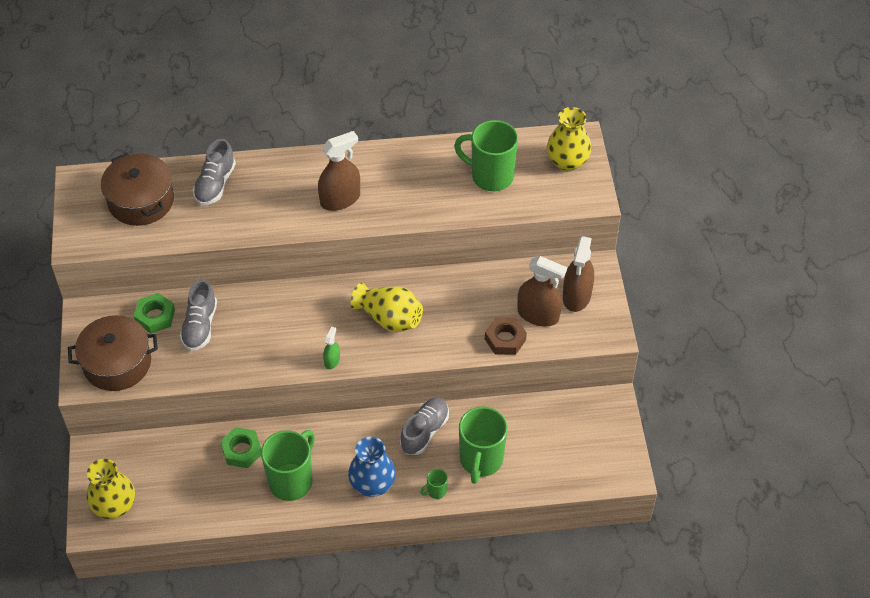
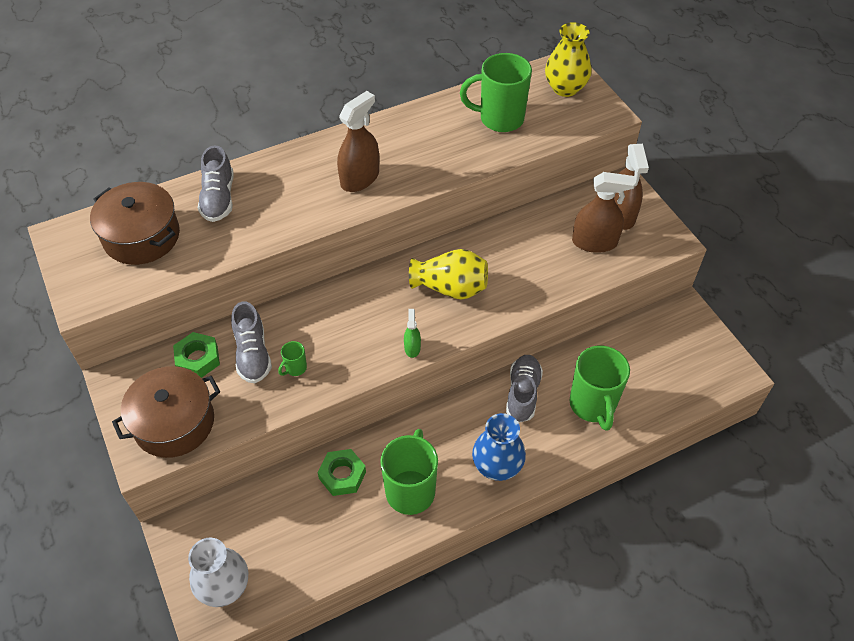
camera: 20 degrees left, 0 degrees up
(114, 506) = (224, 586): yellow vase -> white vase
(436, 491) = (565, 451): green mug -> green mug (295, 368)
(505, 339) = (575, 274): brown nut -> none

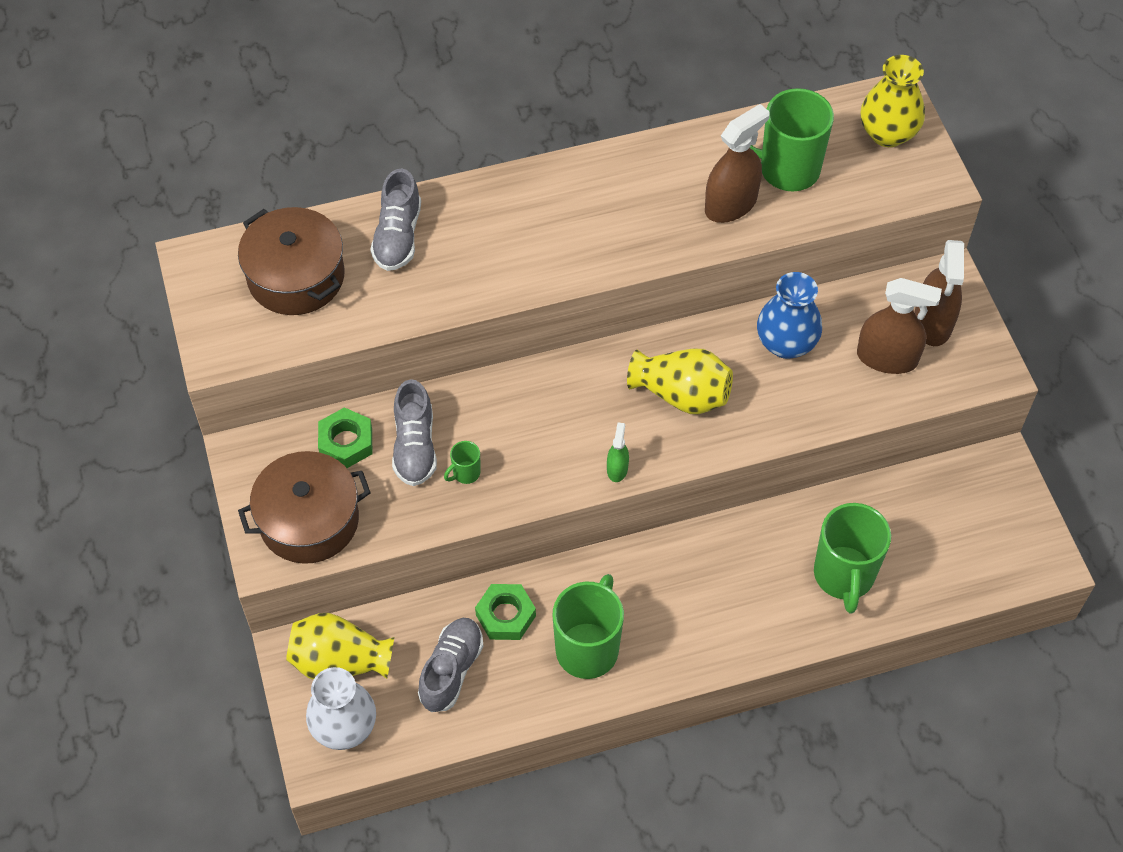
camera: 10 degrees right, 5 degrees up
(214, 533) = (340, 661): none -> yellow vase
(360, 178) = (584, 233): brown spray bottle -> brown spray bottle (730, 204)
(497, 465) = (703, 635): blue vase -> blue vase (786, 343)
(522, 394) = (755, 546): grey shoe -> grey shoe (451, 670)

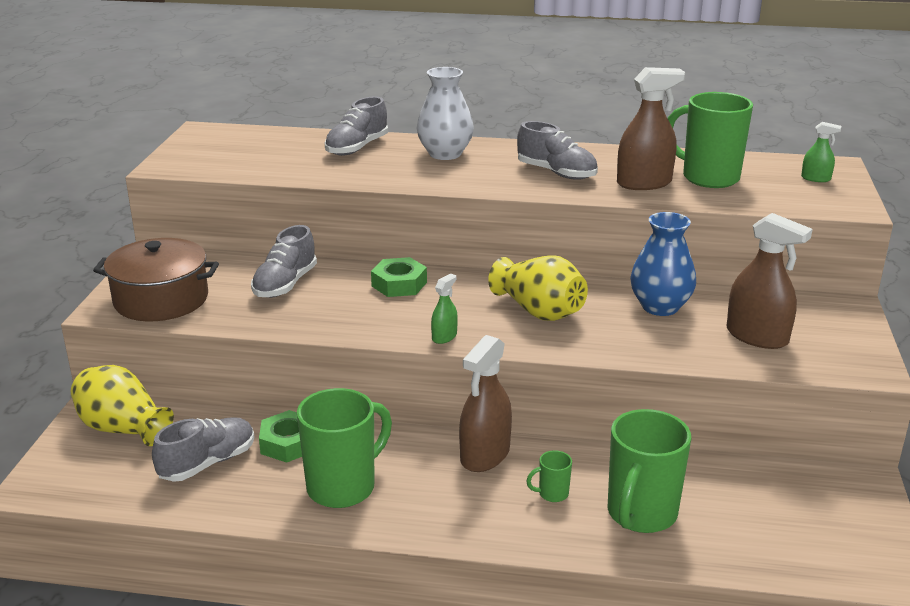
camera: 25 degrees right, 30 degrees down
(296, 277) = (263, 149): brown pot -> none
(344, 727) = (81, 470): white vase -> white vase (445, 154)
(346, 442) = (234, 270): green nut -> green nut (399, 284)
(465, 473) = (311, 307): green mug -> green mug (552, 494)
(636, 215) = (556, 173): none -> grey shoe
(887, 133) = (816, 178): yellow vase -> green spray bottle
(932, 322) = (817, 327): brown spray bottle -> brown spray bottle (485, 455)

